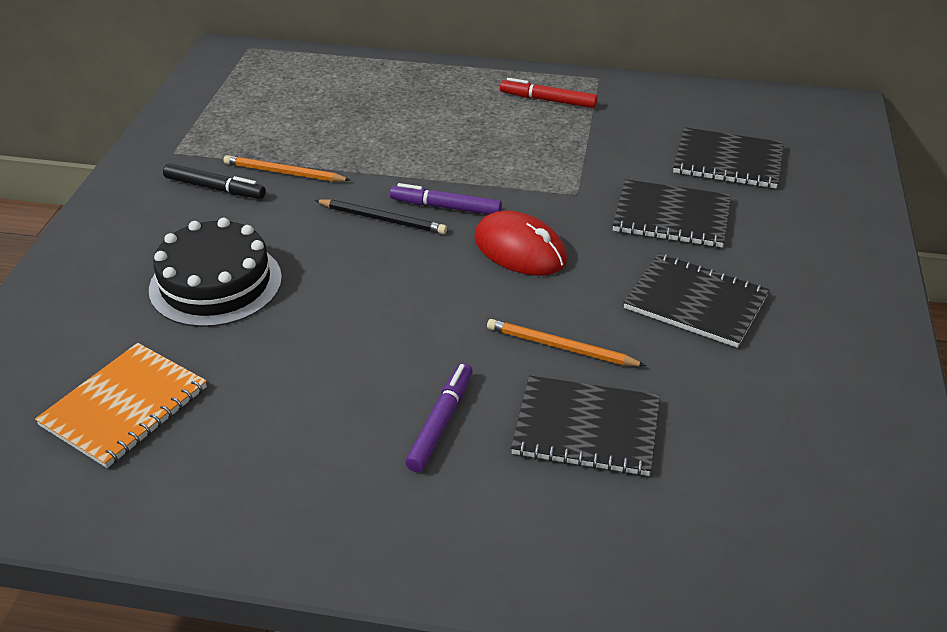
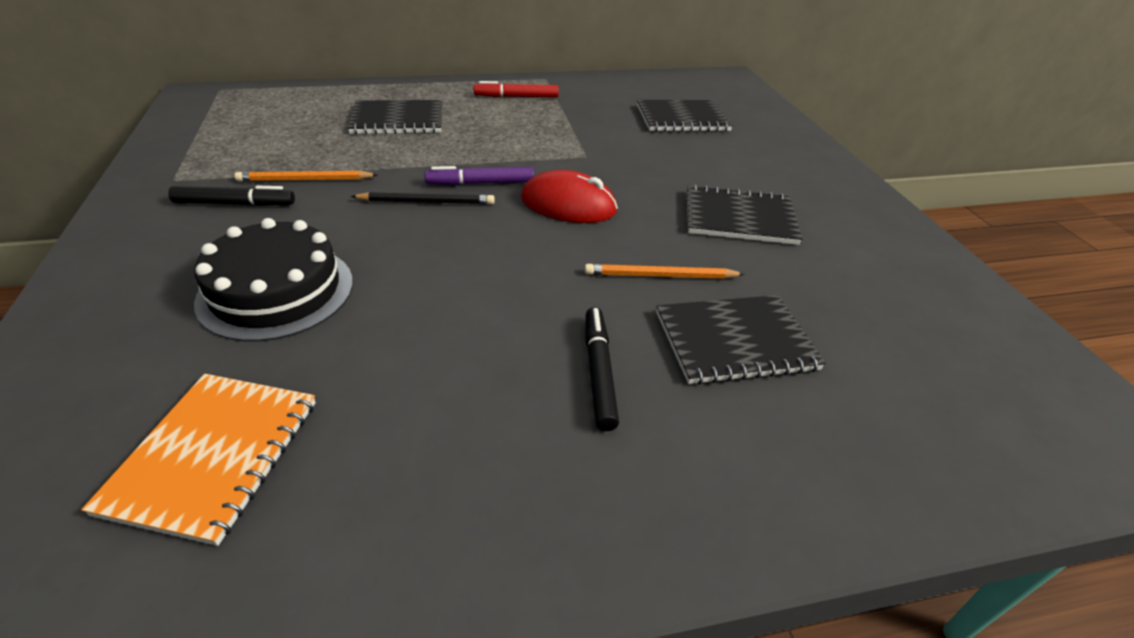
camera: 25 degrees left, 0 degrees up
(441, 422) = (599, 372): purple marker -> black marker
(671, 216) = (671, 160): black notebook -> black notebook (398, 120)

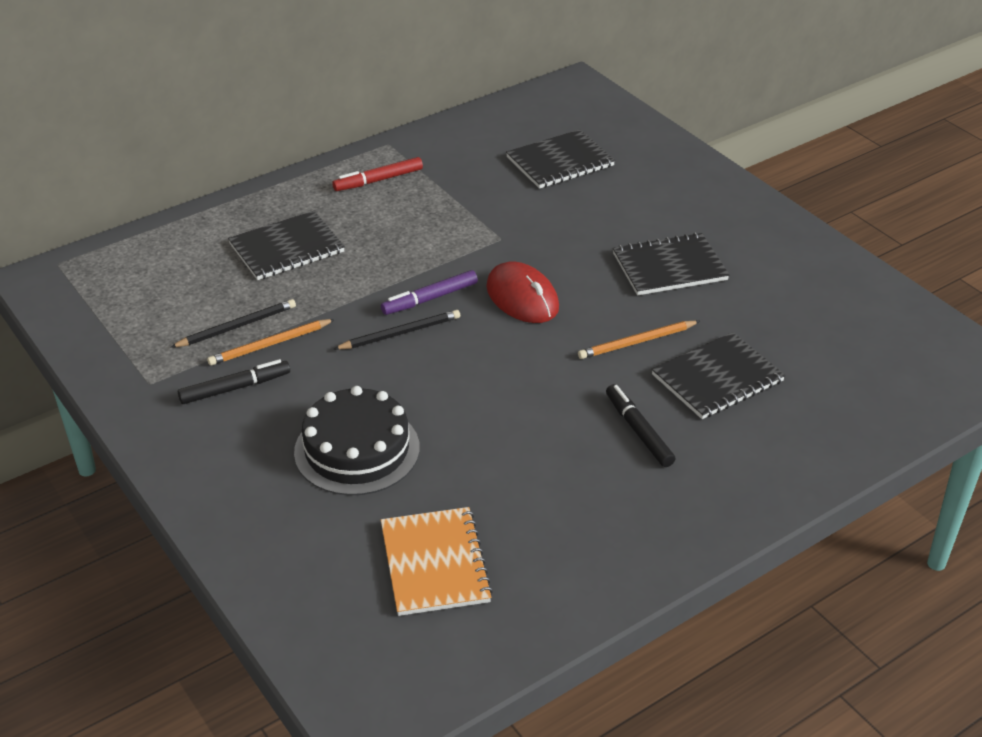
camera: 20 degrees left, 0 degrees up
(295, 160) = (237, 326): none -> black pencil
(568, 205) = (522, 298): red mouse -> red mouse turned 60 degrees clockwise

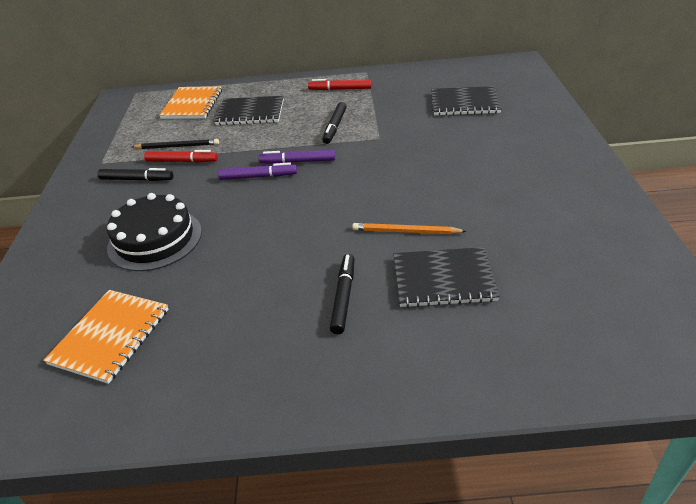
camera: 35 degrees right, 0 degrees up
(180, 259) = (192, 104): none -> orange notebook
(270, 345) = (182, 161): orange pencil -> red marker
(400, 333) = (258, 177): black pencil -> purple marker
(428, 238) = (335, 127): none -> black marker
(522, 298) = (355, 178): red mouse -> none
(669, 267) = (480, 187): black notebook -> none

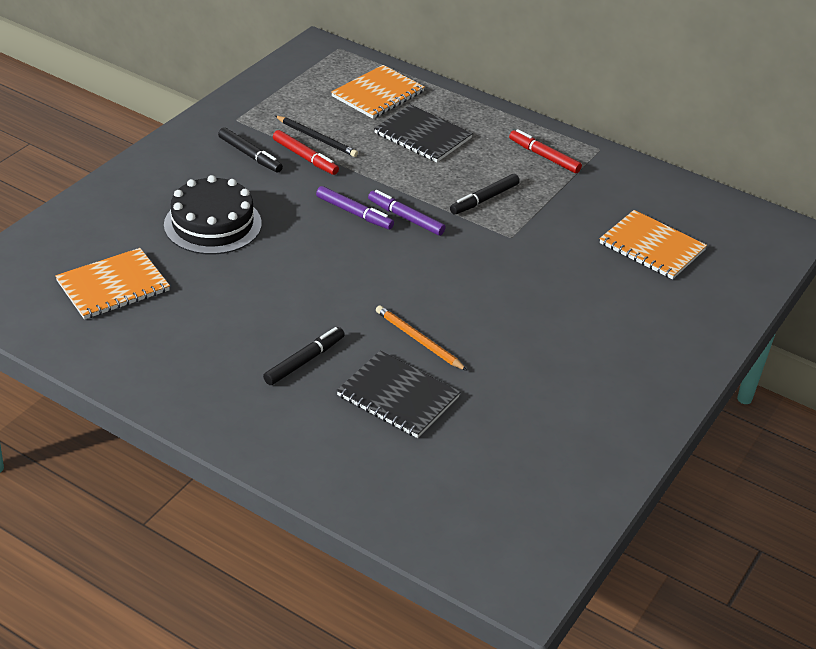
camera: 30 degrees right, 0 degrees up
(464, 103) = (652, 247): black notebook -> orange notebook

